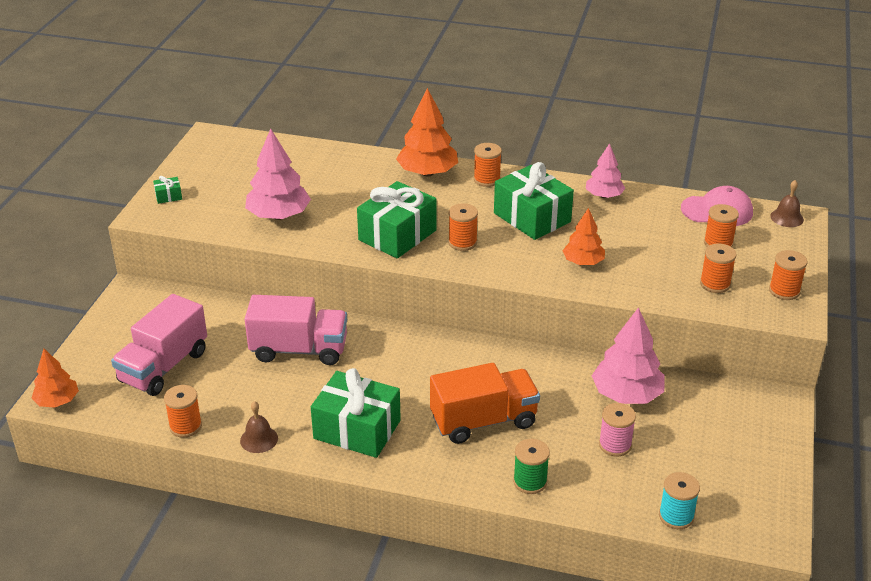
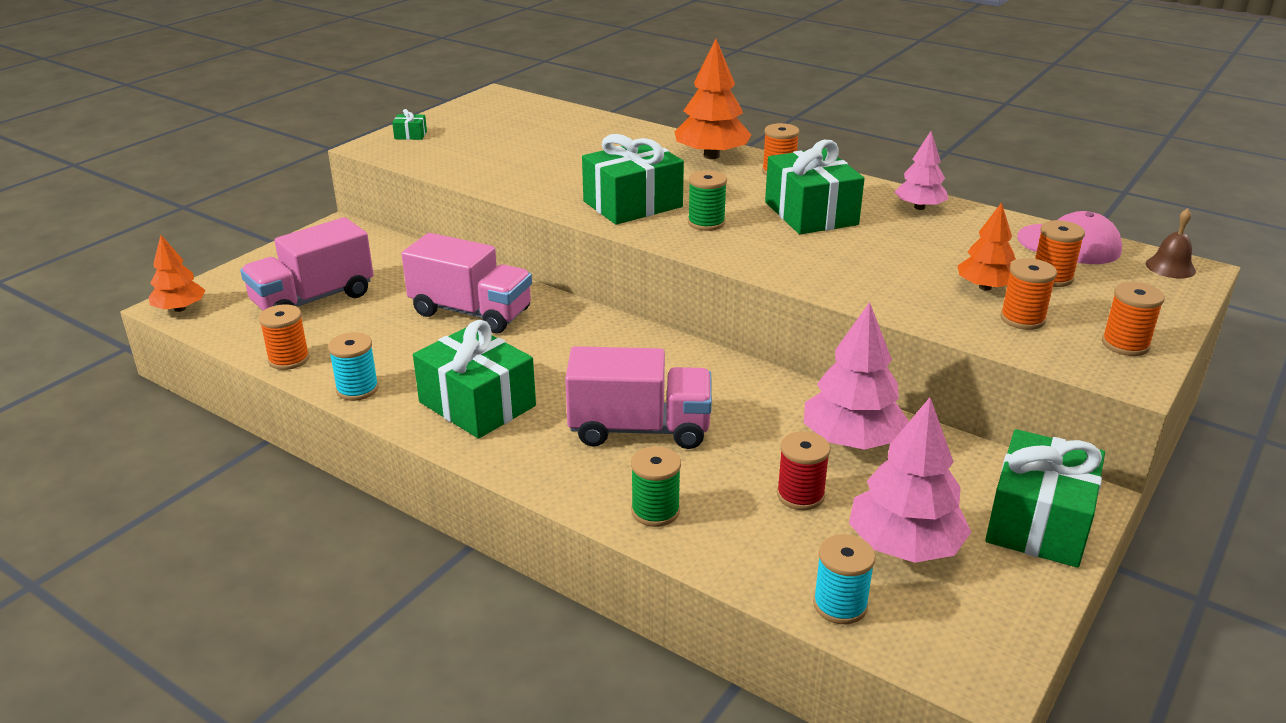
camera: 20 degrees right, 5 degrees down
(259, 439) = (357, 389): brown bell -> turquoise spool
(278, 216) = (512, 167): pink tree -> pink tree (904, 546)
(462, 242) = (706, 223): orange spool -> green spool
(483, 421) = (639, 429): orange truck -> pink truck
(583, 262) = (848, 266): orange tree -> orange tree (985, 287)
(615, 445) = (800, 495): pink spool -> red spool
(764, 426) = (1039, 522): none -> green gift

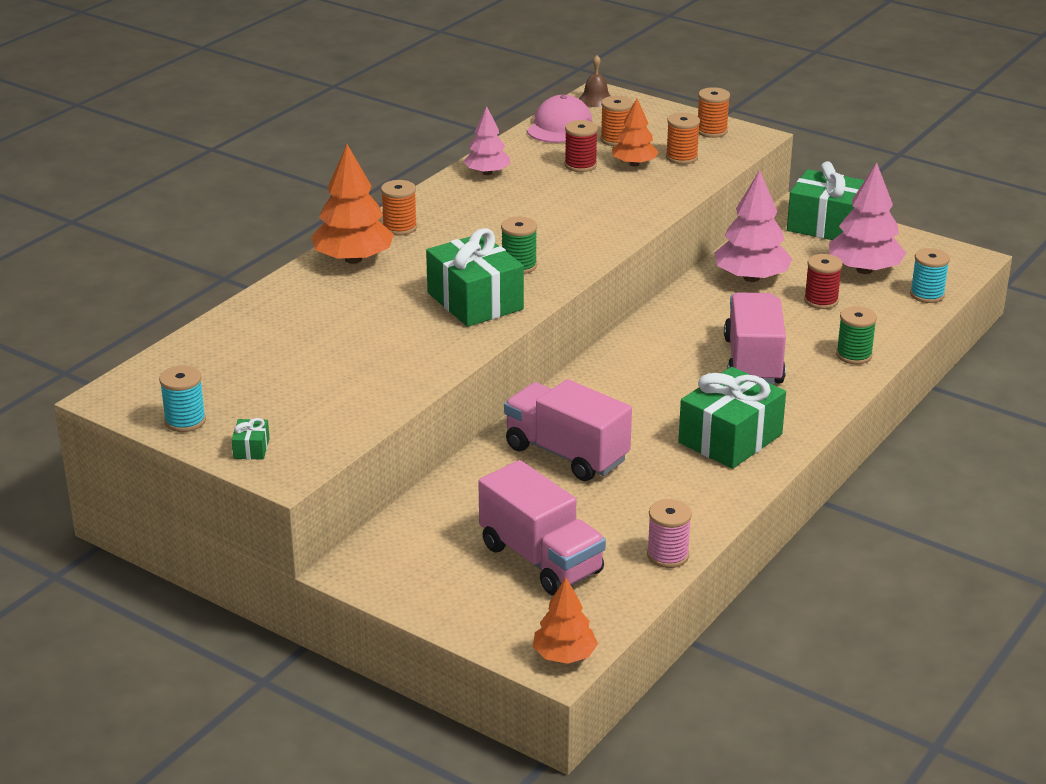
camera: 90 degrees left, 0 degrees up
(289, 359) = (668, 555): orange spool -> pink spool
(357, 389) = (716, 505): turquoise spool -> turquoise spool (185, 421)
(471, 312) = (566, 454): pink truck -> pink truck turned 75 degrees counterclockwise
(810, 213) = (499, 218): green gift -> none
(964, 255) = (580, 165): none -> red spool

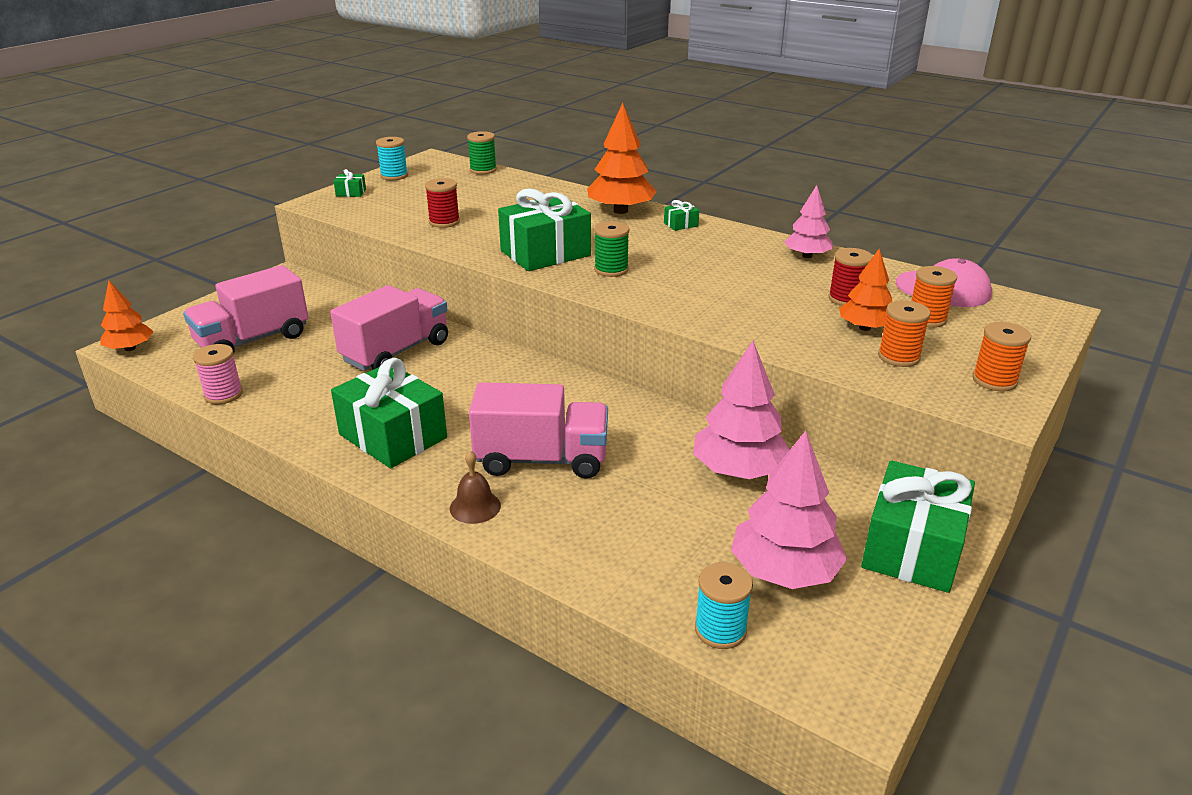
camera: 90 degrees right, 0 degrees up
(399, 227) = (680, 224): orange spool -> green gift
(595, 100) = (1036, 309): brown bell -> brown bell (475, 507)
(821, 301) = (688, 522): red spool -> red spool (444, 222)
(854, 355) = (550, 538): green spool -> green spool (483, 170)

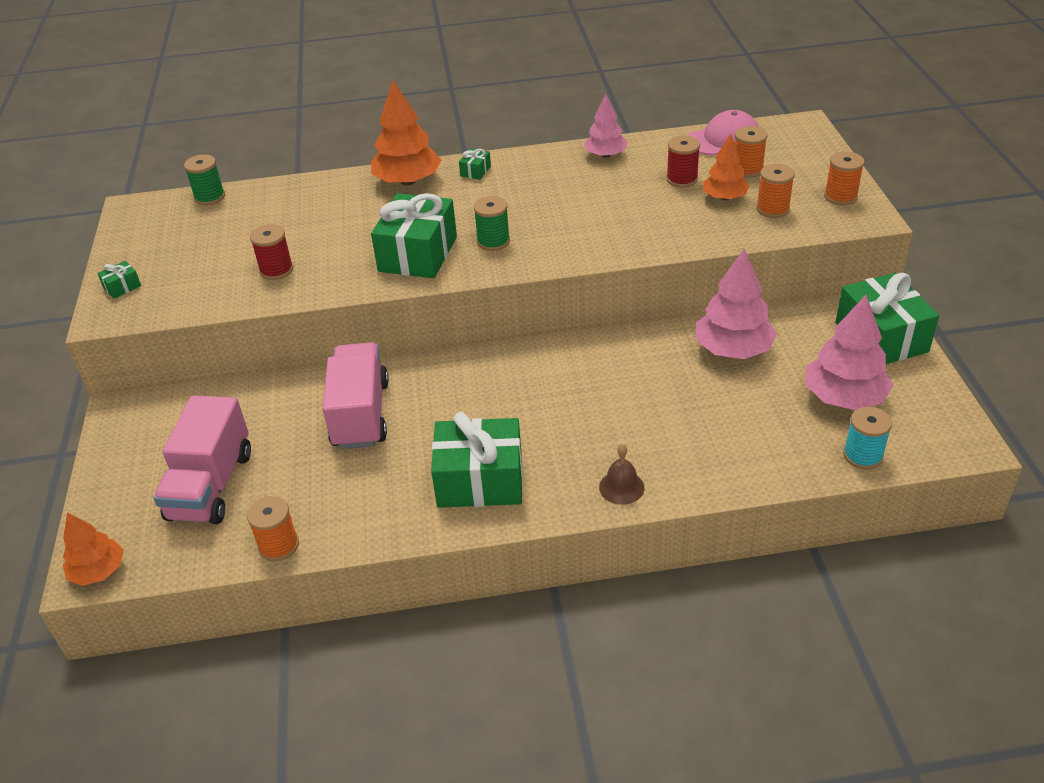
camera: 40 degrees left, 10 degrees up
(223, 394) = (279, 545): pink spool -> orange spool
(394, 176) = (130, 246): turquoise spool -> none
(542, 459) = (609, 424): pink truck -> none

